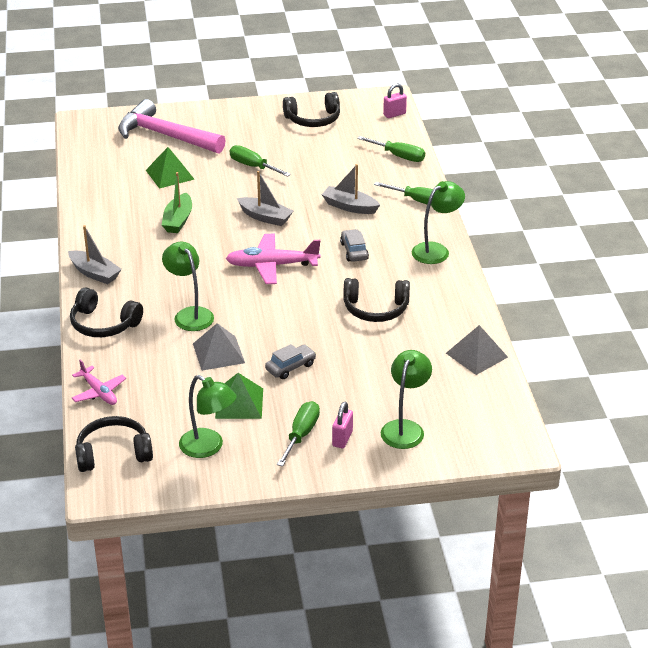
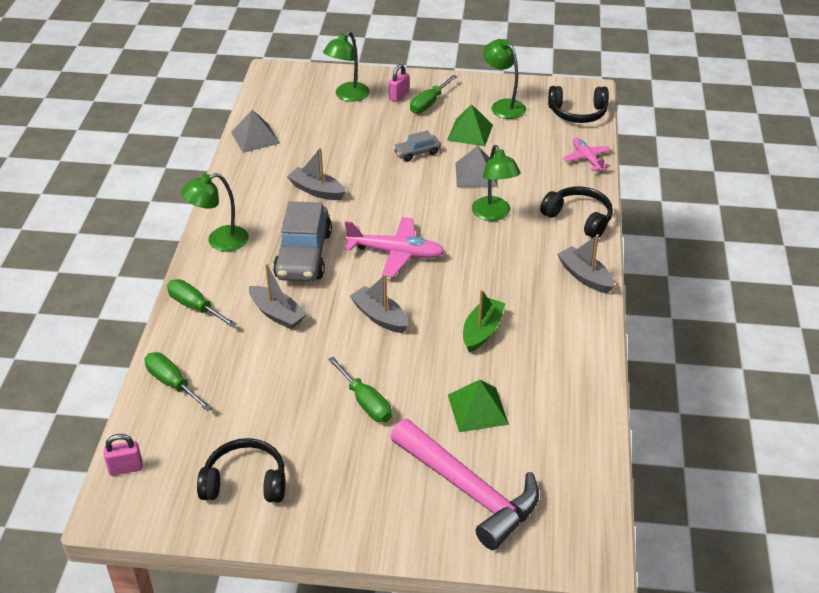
camera: 165 degrees left, 5 degrees up
(354, 251) = (303, 255): grey car -> grey car, size x2.04
(375, 309) = (316, 190): black headphones -> grey boat

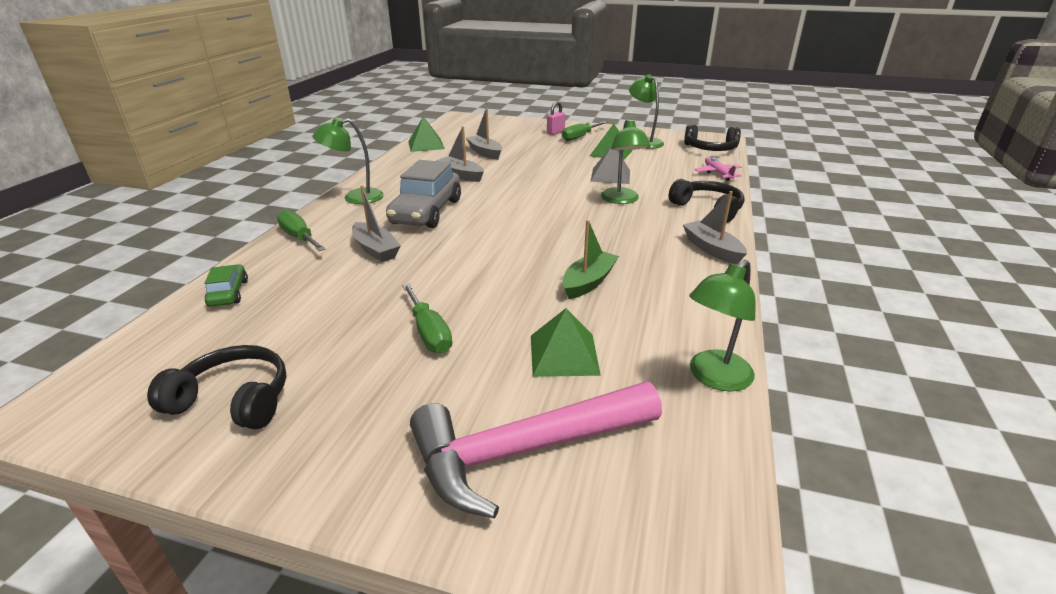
camera: 10 degrees right, 10 degrees down
(126, 468) = (107, 367): pink padlock -> none
(172, 383) = (228, 293): green screwdriver -> green car
(255, 137) = (426, 145): grey pyramid -> green pyramid
(347, 96) = (513, 130): green lamp -> green lamp (714, 377)
(380, 317) = (480, 261): grey boat -> grey boat (485, 152)
(395, 253) = (516, 217): pink plane -> none
(417, 153) = (560, 161): grey car -> none
(469, 490) = (525, 450): pink hammer -> pink hammer turned 105 degrees clockwise

